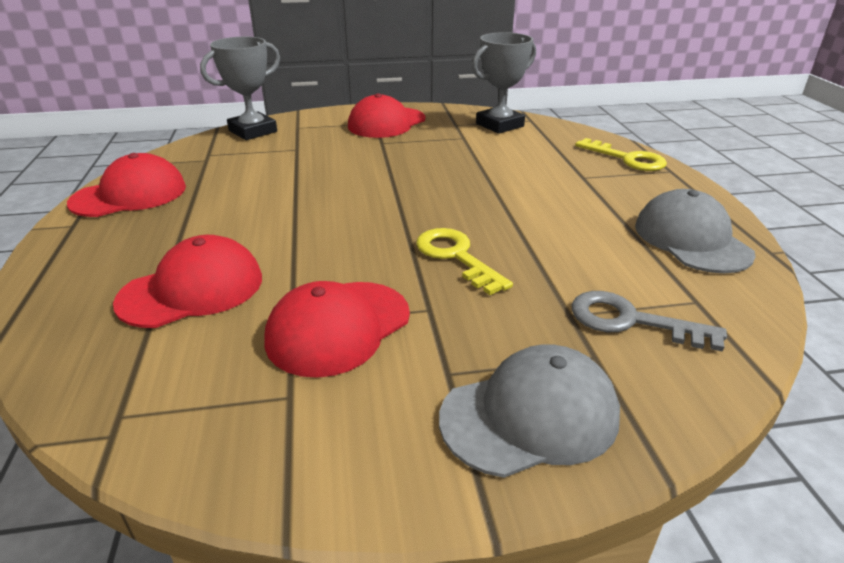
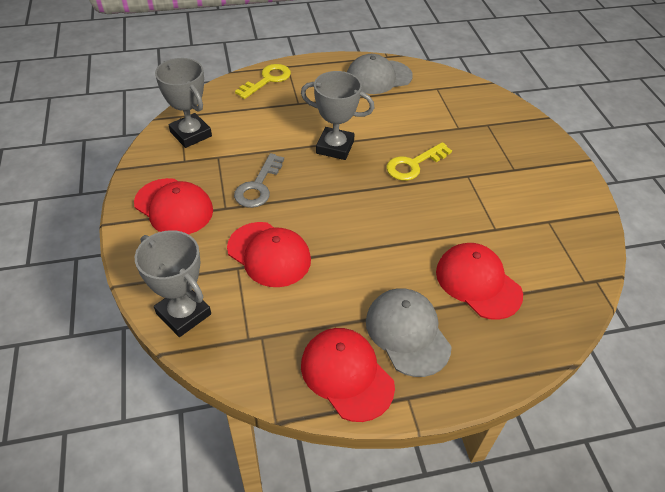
camera: 95 degrees left, 15 degrees up
(338, 327) = (494, 209): red cap -> red cap (269, 254)
(490, 198) = (335, 147): none -> grey trophy
(530, 416) = (531, 146): grey cap -> grey cap (407, 333)
(631, 321) = (459, 110): grey key -> grey key (258, 186)

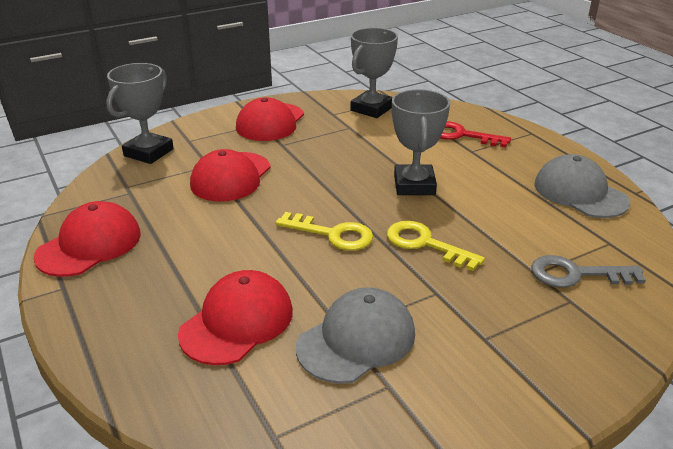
camera: 75 degrees right, 15 degrees down
(258, 186) = (321, 154): grey key -> grey key (576, 274)
(267, 80) = (494, 127): yellow key -> yellow key (332, 234)
(271, 100) = (461, 135): none -> red key
(407, 333) = (147, 275): grey cap -> grey cap (356, 340)

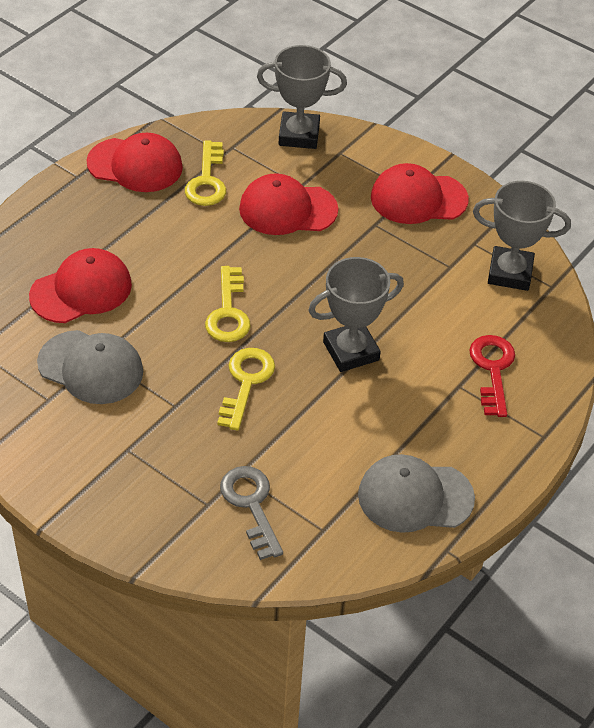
camera: 65 degrees right, 15 degrees up
(155, 208) = (207, 180): none -> yellow key
(237, 322) = (81, 290): red cap -> red cap turned 45 degrees counterclockwise
(580, 193) = (415, 497): grey cap -> grey cap turned 120 degrees counterclockwise

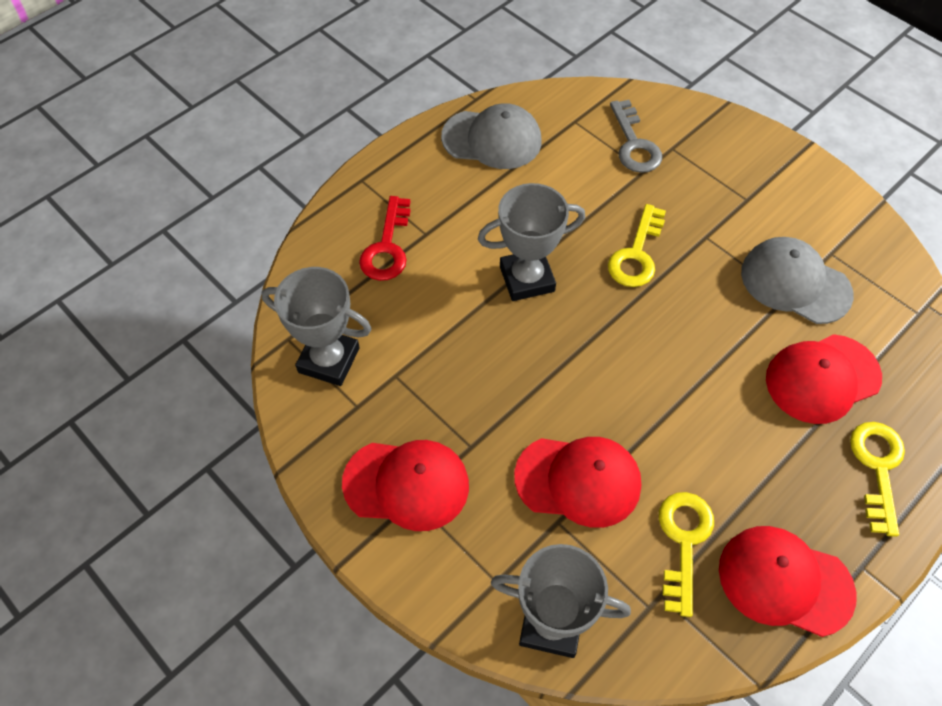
camera: 170 degrees left, 10 degrees up
(228, 312) = (654, 336): yellow key -> yellow key (877, 468)

